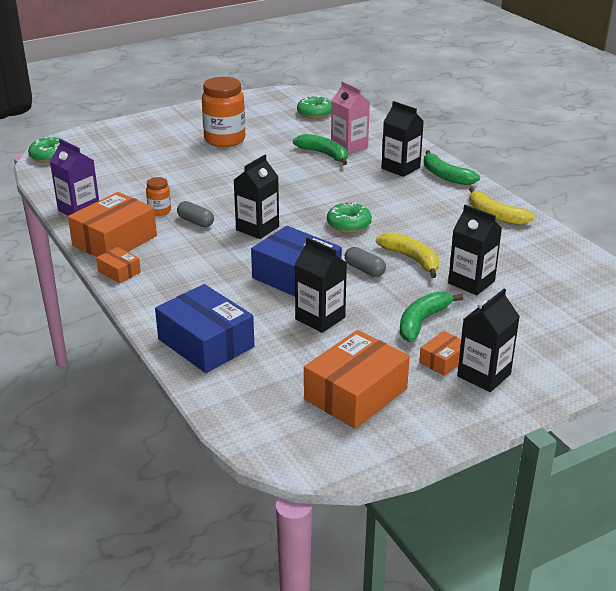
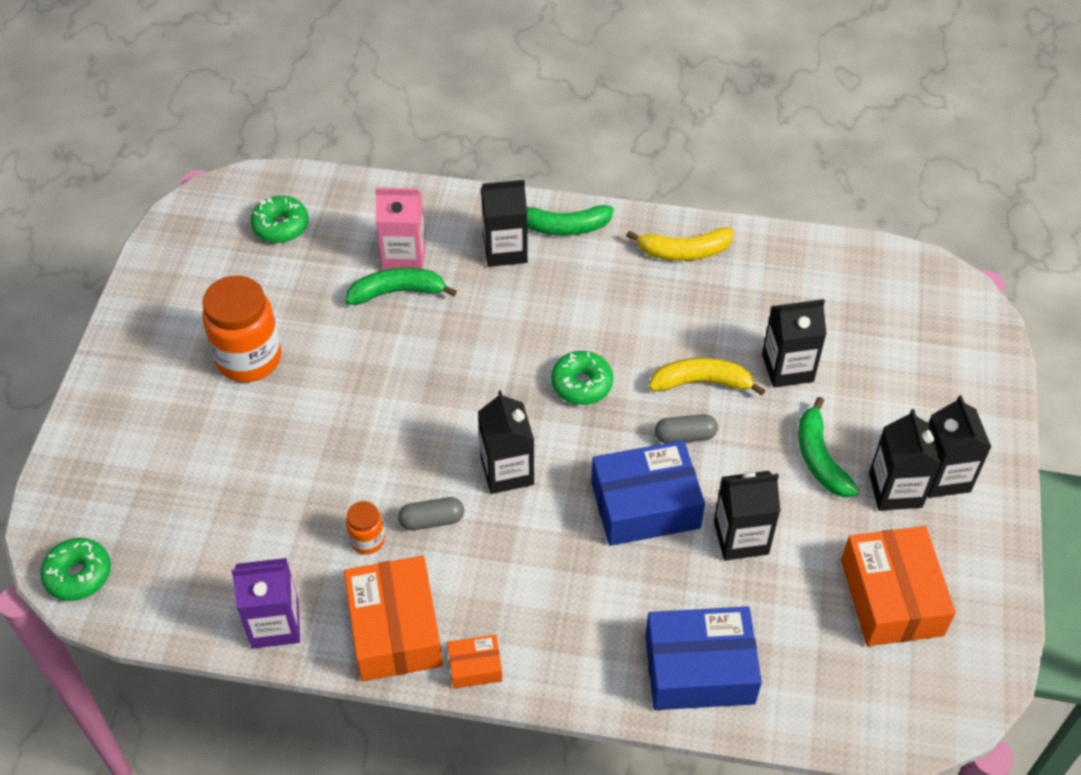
camera: 50 degrees left, 20 degrees up
(443, 360) = (895, 490): orange box -> black carton

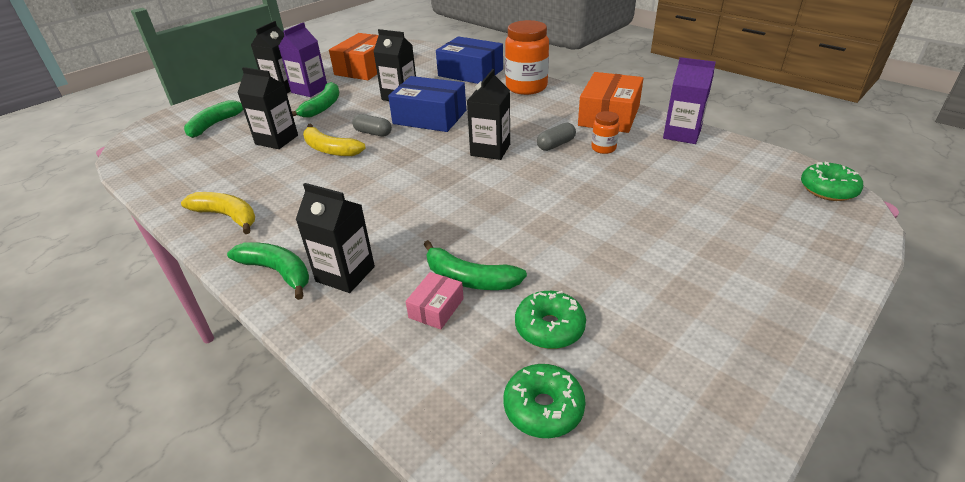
camera: 145 degrees left, 15 degrees down
(249, 359) = (644, 277): orange jar -> orange jar (526, 87)
(404, 256) = (436, 308): pink carton -> pink box
(432, 520) = (556, 144): grey capsule -> grey capsule turned 60 degrees counterclockwise
(475, 667) = (574, 96): orange box -> none
(581, 384) = (398, 171): green donut -> green donut (549, 327)
(895, 490) = (309, 90): black carton -> purple carton
(907, 358) = (215, 124): none -> green banana

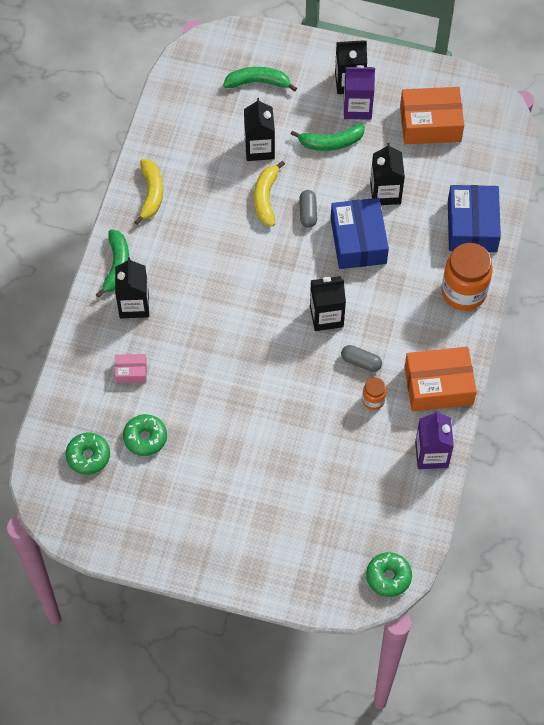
camera: 60 degrees right, 25 degrees up
(469, 278) = (165, 377): green banana -> none

